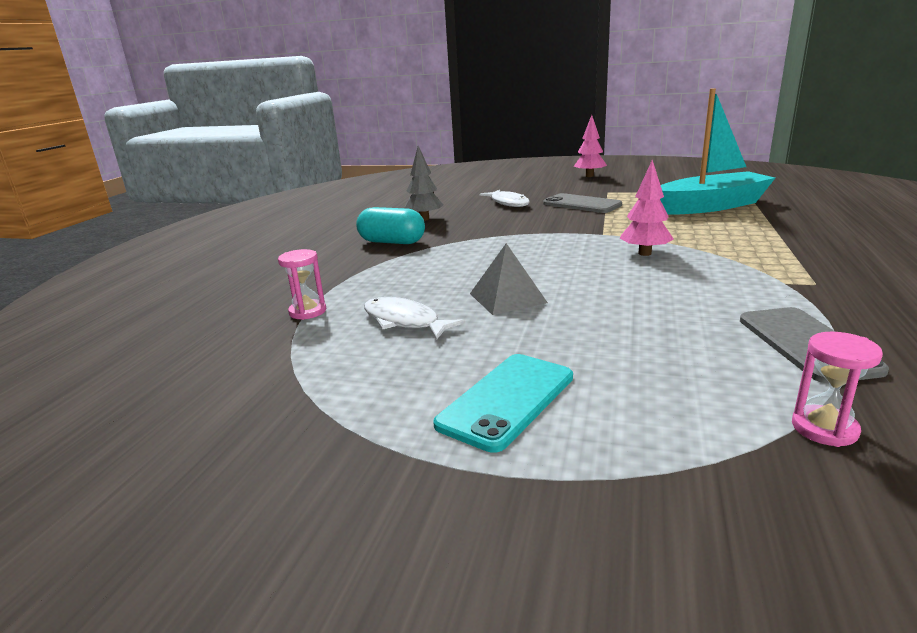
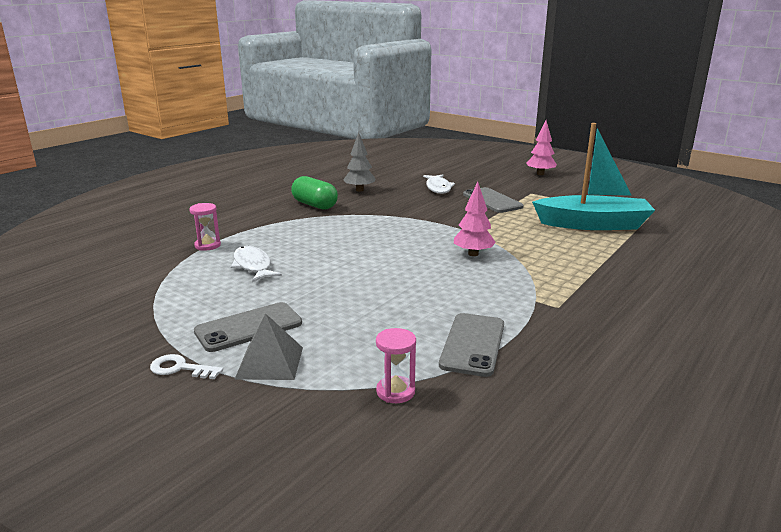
camera: 20 degrees right, 0 degrees up
(392, 242) = (314, 205): turquoise capsule -> green capsule
(486, 493) = (180, 368): none -> white key
(507, 298) = (333, 265): grey pyramid -> grey pyramid (270, 362)
(507, 400) = (249, 327): turquoise phone -> grey phone

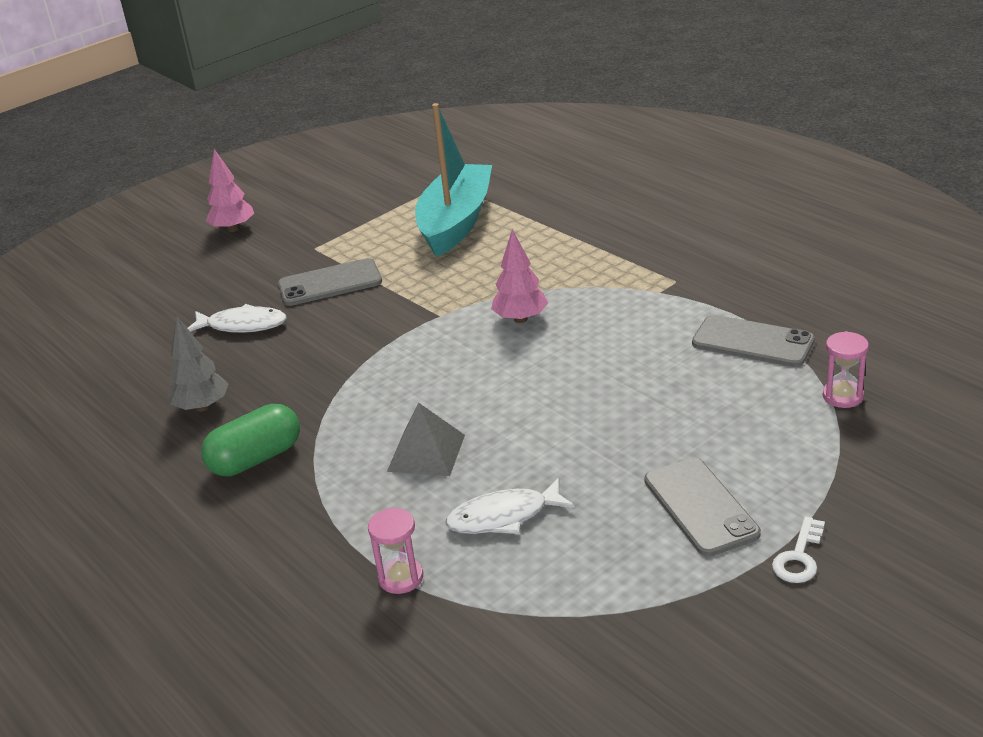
camera: 75 degrees left, 10 degrees up
(270, 362) = (786, 484): grey pyramid -> grey pyramid (426, 453)

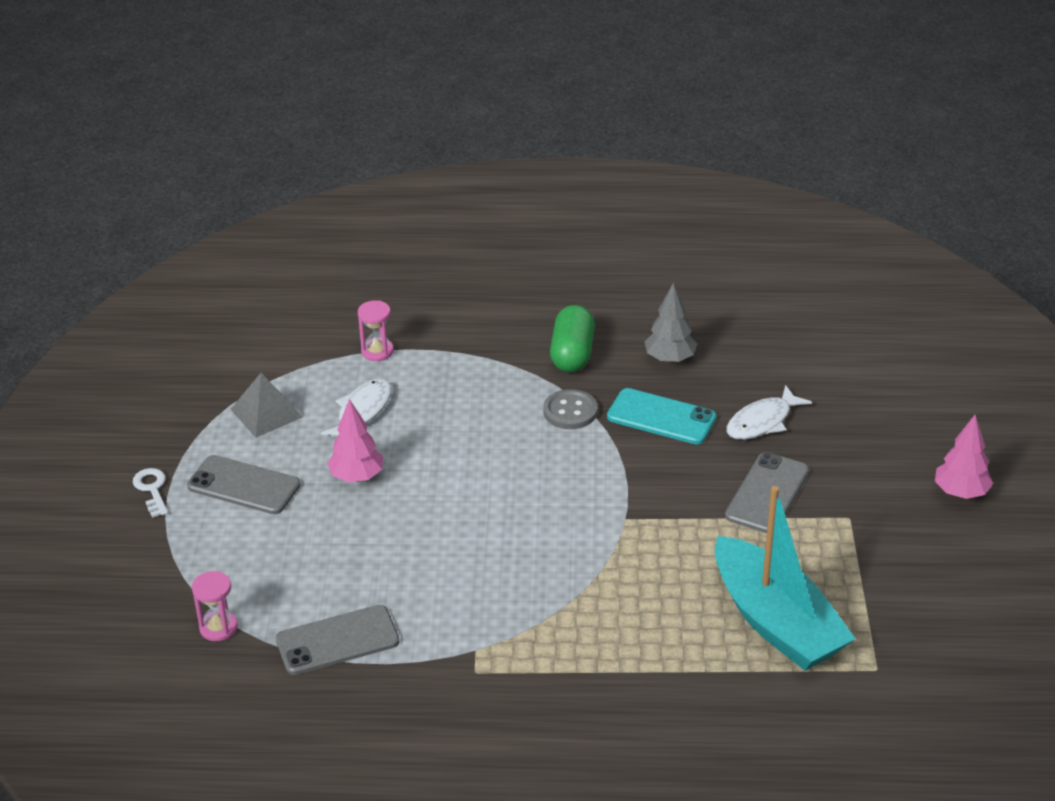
camera: 130 degrees right, 5 degrees up
(294, 366) = (661, 417): none -> turquoise phone
(344, 410) = (570, 411): none -> grey button
(426, 453) = (468, 418): grey pyramid -> grey pyramid (266, 413)
(520, 319) = (555, 553): pink tree -> pink tree (357, 477)

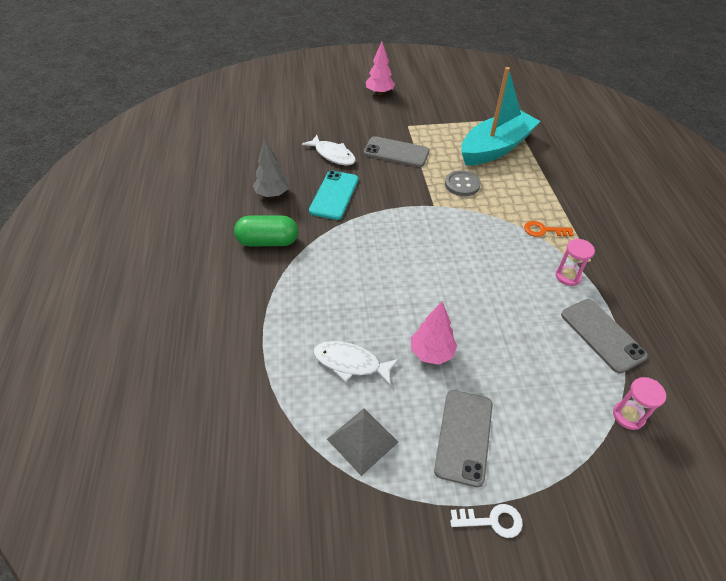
camera: 100 degrees left, 10 degrees up
(152, 489) = (492, 521): white key -> white key turned 150 degrees counterclockwise
(377, 351) = (266, 366): pink hourglass -> pink hourglass (568, 276)
(549, 633) = (543, 230): none -> orange key
(570, 411) = (334, 238): grey button -> grey button (462, 184)

